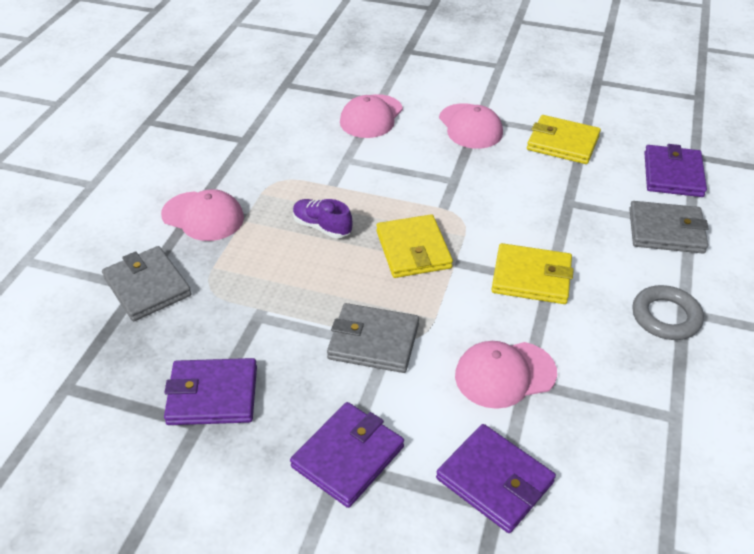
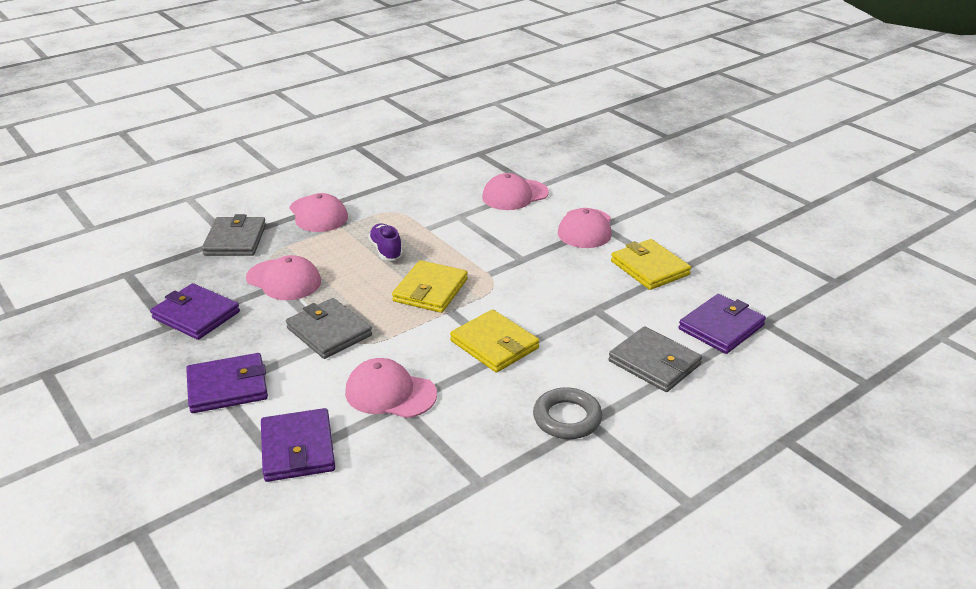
camera: 35 degrees right, 10 degrees down
(258, 308) = (284, 280): none -> pink cap

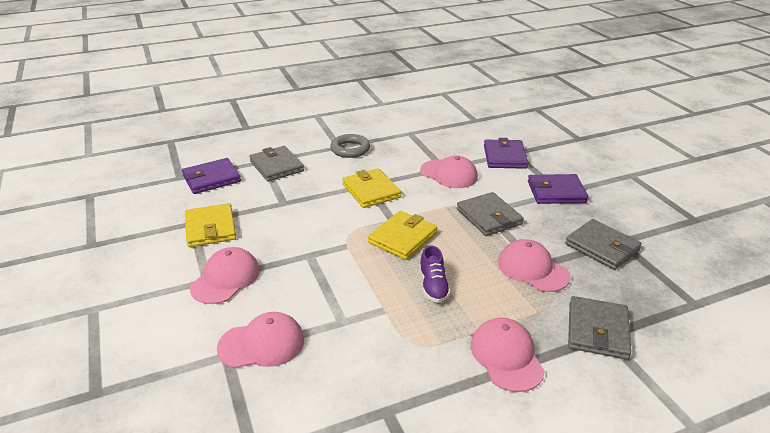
camera: 165 degrees left, 0 degrees up
(196, 315) = (602, 247): purple wallet -> grey wallet

